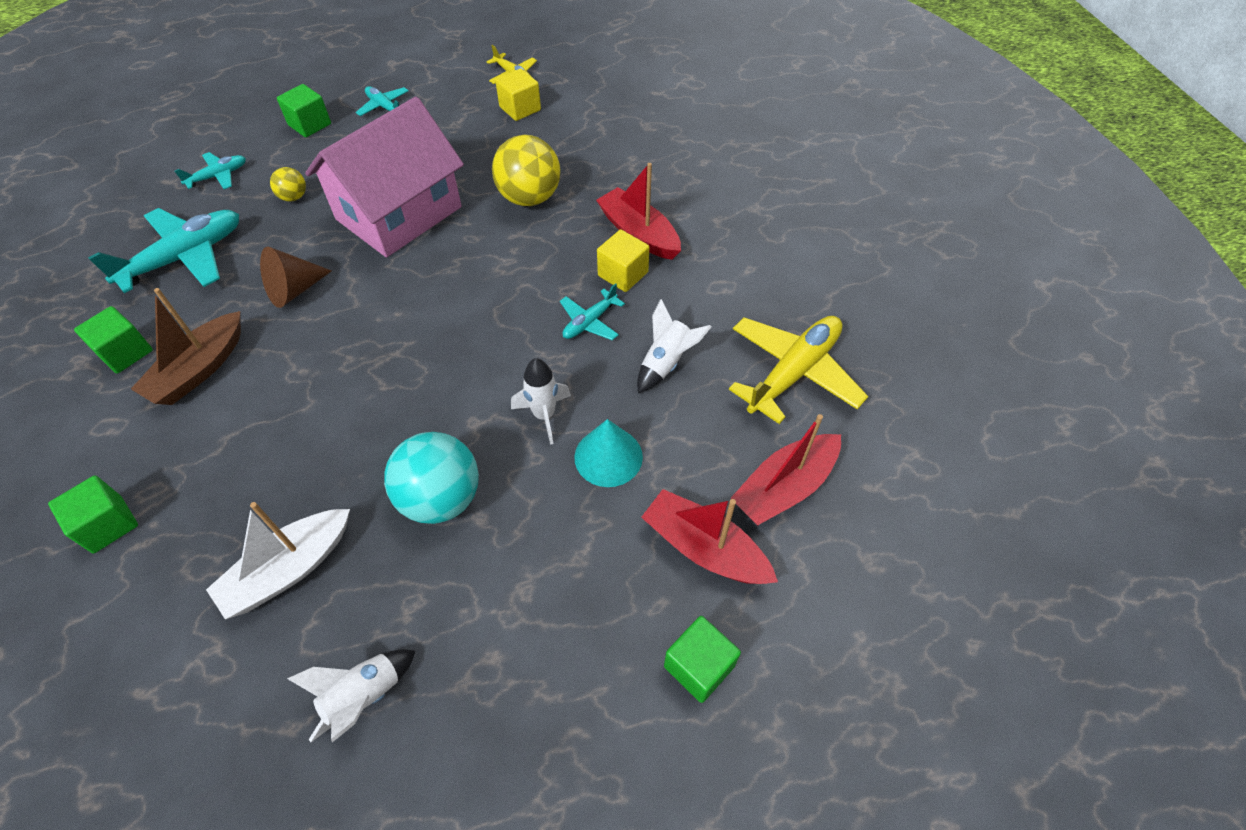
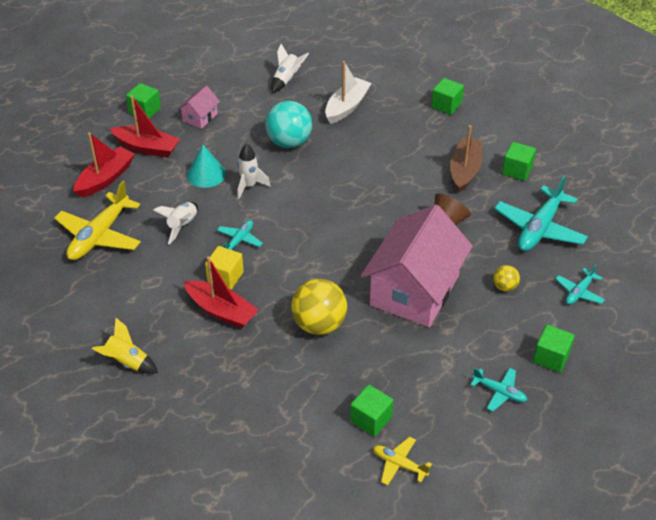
camera: 165 degrees right, 10 degrees down
(520, 108) = (371, 419): yellow cube -> green cube
(586, 613) = (200, 117): none -> pink house
(758, 199) = (127, 362): none -> yellow rocket

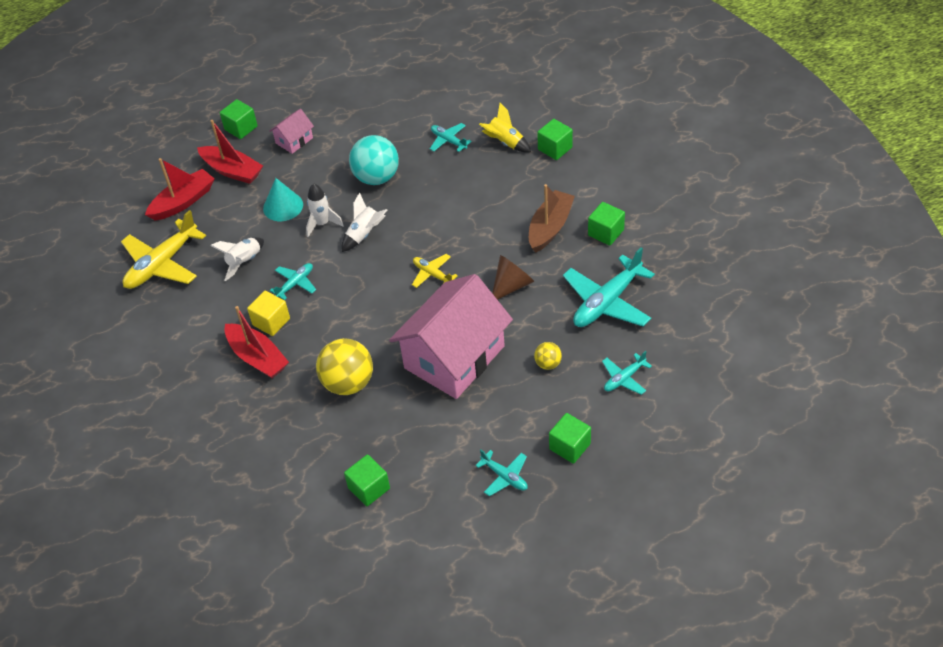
camera: 15 degrees right, 5 degrees up
(127, 362) = (155, 401): yellow rocket -> yellow rocket (505, 142)
(286, 79) = (395, 103): white rocket -> white rocket (364, 234)
(347, 107) = (448, 141): white boat -> turquoise plane
(399, 464) = (382, 538): yellow plane -> yellow plane (432, 274)

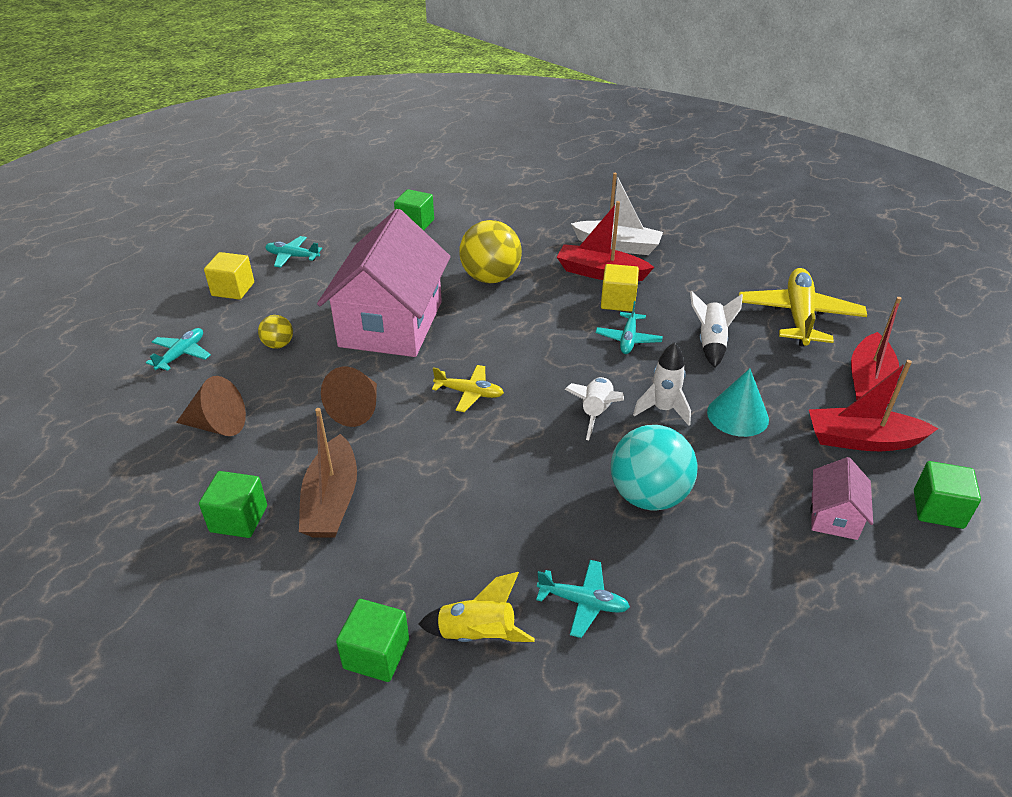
camera: 150 degrees right, 10 degrees down
(215, 386) = (618, 246): none -> white boat
(570, 446) = (233, 289): green cube -> yellow cube
(607, 302) = (218, 425): turquoise plane -> brown cone

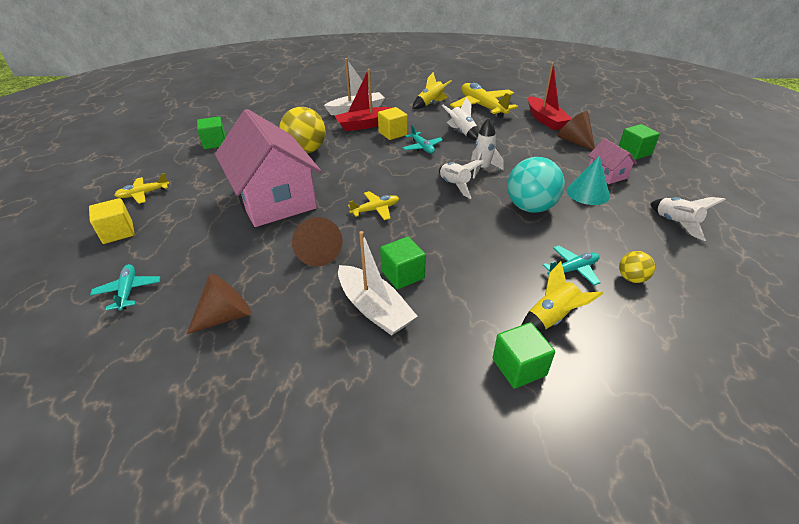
camera: 40 degrees left, 0 degrees up
(239, 519) = (325, 359): green cube -> green cube (403, 275)
(278, 345) = (206, 247): yellow ball -> yellow ball (631, 278)
(292, 257) = (143, 194): turquoise plane -> yellow plane
(332, 501) = (374, 309): brown boat -> white boat
(728, 278) = (430, 104): none -> yellow rocket
(737, 415) = (516, 155): turquoise cone -> turquoise cone (588, 193)
(823, 645) = (675, 223): none -> white rocket
(862, 440) = (574, 141): red boat -> brown cone

